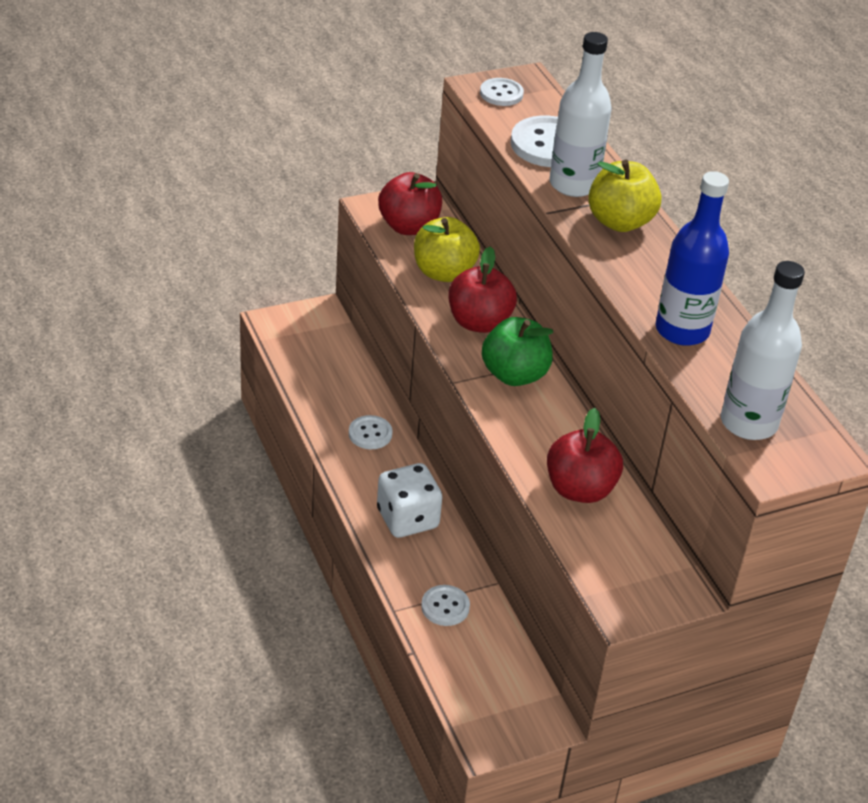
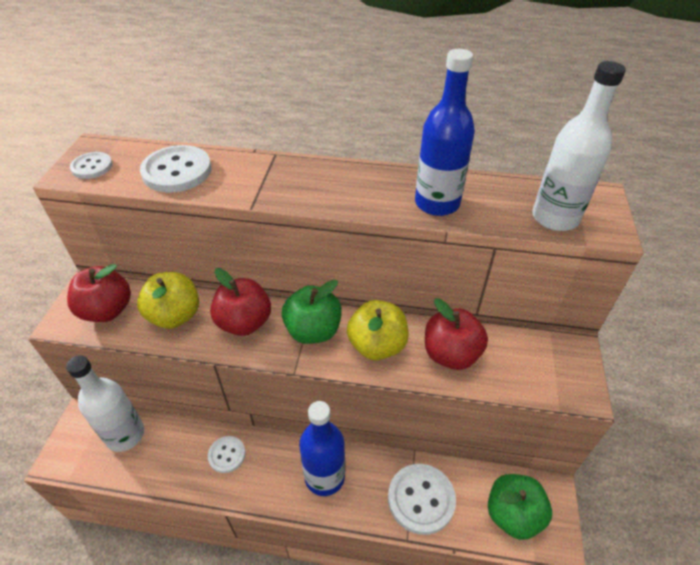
camera: 55 degrees left, 5 degrees up
(407, 519) = (324, 477): white dice -> blue bottle
(445, 607) = (421, 499): white button -> white button, size x1.72
(489, 692) = (512, 514): none -> green apple
(573, 184) = (233, 180): white bottle -> white bottle (125, 435)
(620, 222) = (295, 177): yellow apple -> yellow apple (377, 345)

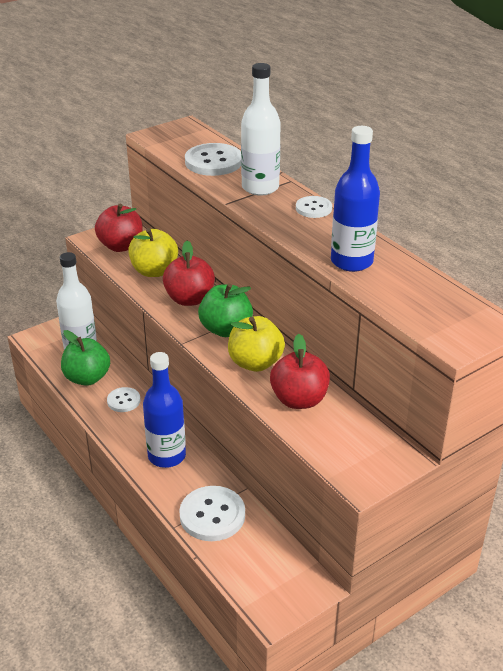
camera: 45 degrees right, 10 degrees down
(92, 167) = (169, 137): white button -> white button (313, 208)
(512, 514) = (264, 574): green apple -> green apple (87, 378)
(555, 218) = (425, 314): white bottle -> white bottle (260, 187)

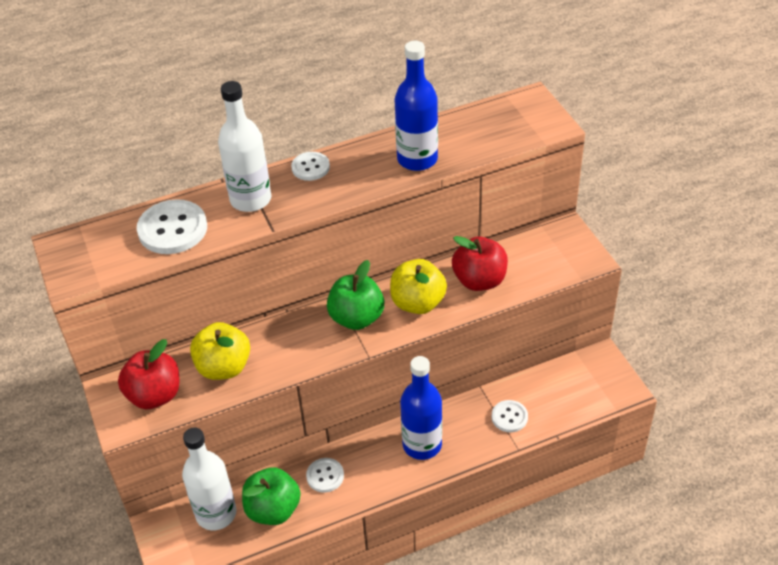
camera: 75 degrees left, 10 degrees up
(189, 299) = (292, 341): red apple -> none
(212, 515) = (509, 417): white button -> white button, size x0.58

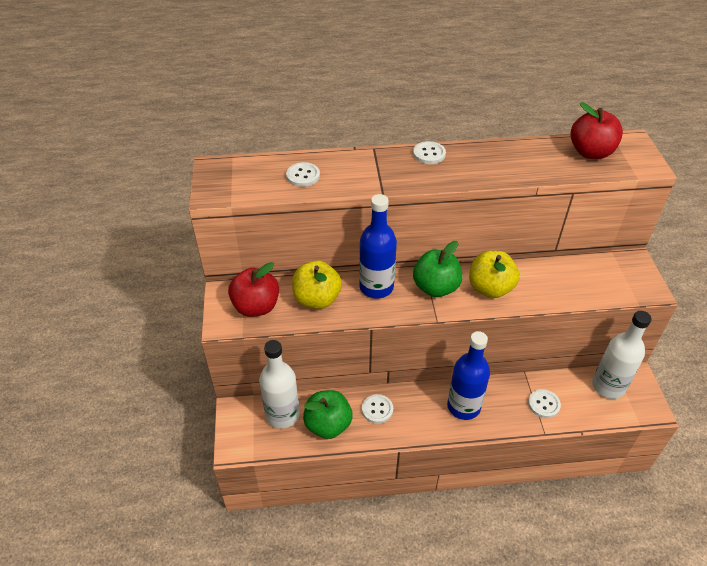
camera: 15 degrees right, 0 degrees up
(172, 229) = (303, 176): white button -> white button, size x0.58
(250, 199) = (372, 167): white bottle -> white bottle (608, 386)
(417, 159) = (521, 167): blue bottle -> blue bottle (376, 287)
(479, 280) = (548, 283): red apple -> red apple (590, 152)

